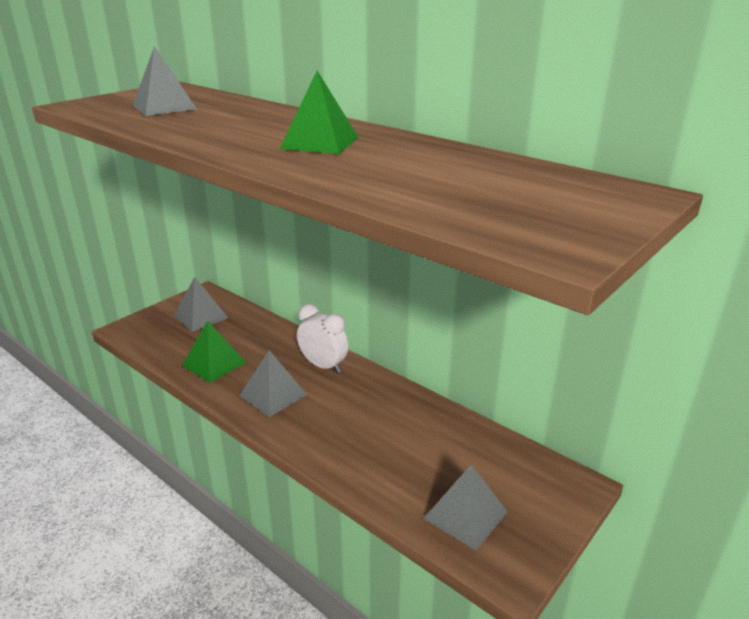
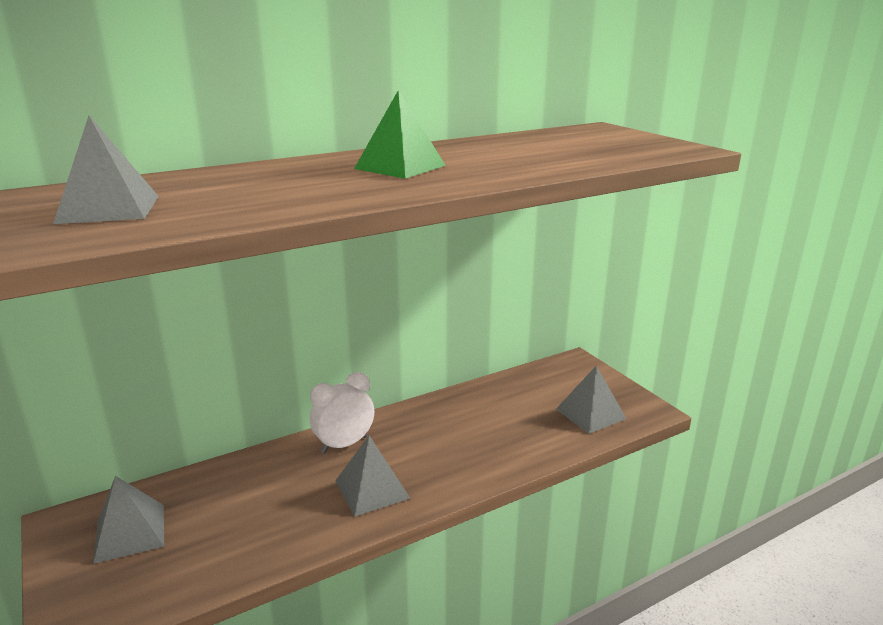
camera: 70 degrees left, 5 degrees down
(214, 363) = (268, 531): green pyramid -> none

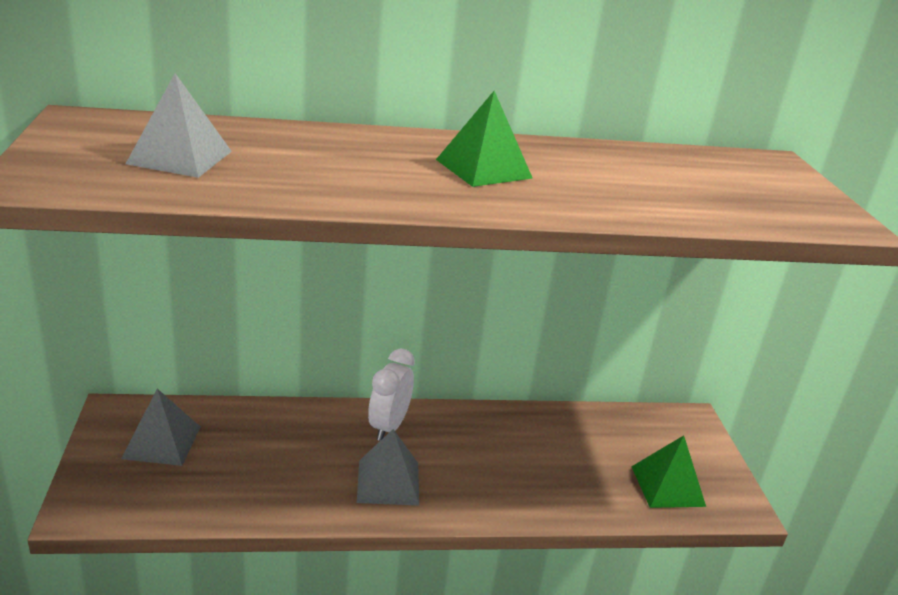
camera: 20 degrees right, 5 degrees up
(344, 444) = (388, 426): white clock -> white clock turned 60 degrees counterclockwise
(590, 413) = (667, 486): grey pyramid -> green pyramid

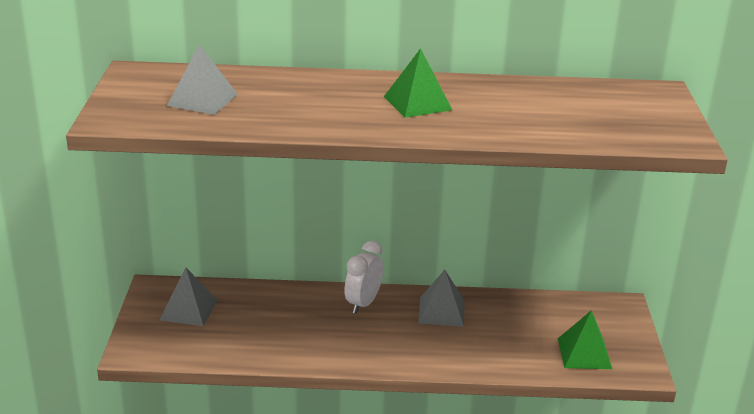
camera: 10 degrees right, 0 degrees up
(388, 482) = (357, 342): grey pyramid -> grey pyramid (441, 311)

